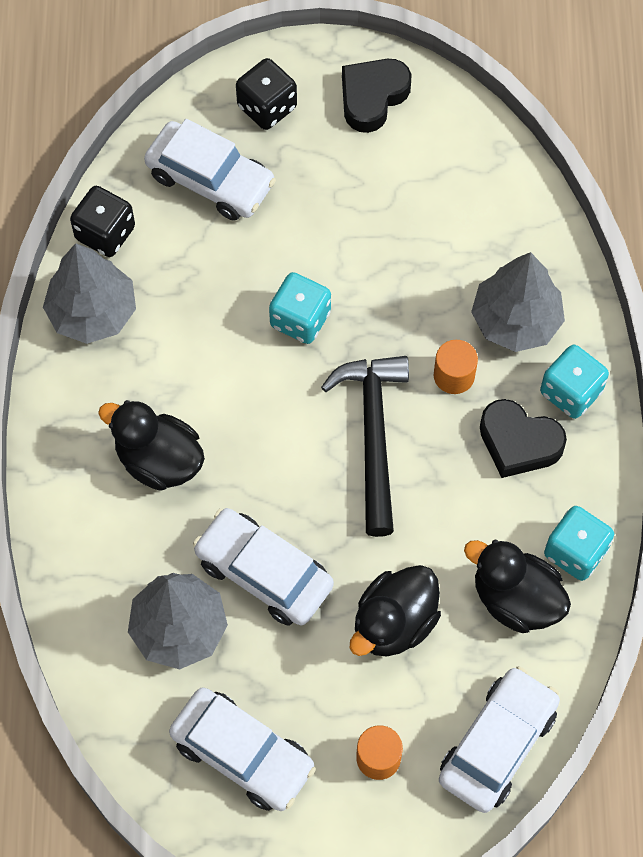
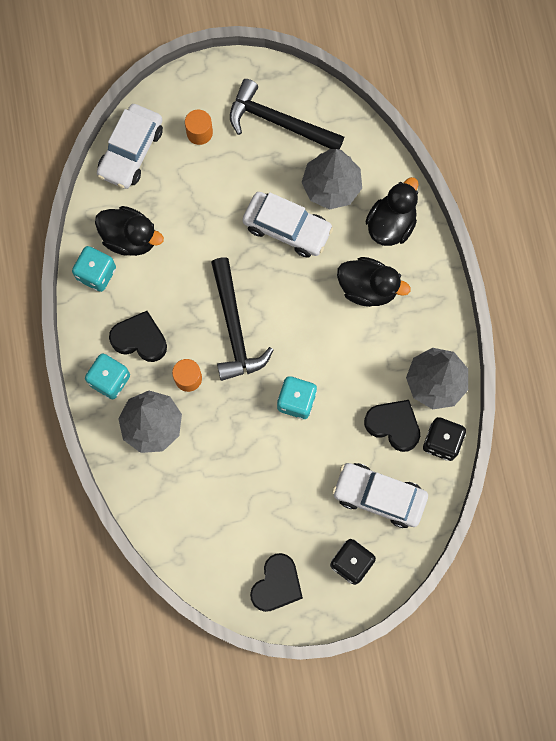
camera: 170 degrees right, 10 degrees up
(168, 265) = (393, 425): none -> black heart
(243, 754) = (278, 122): white car -> black hammer
(394, 623) = (202, 211): black duck -> black duck (391, 224)

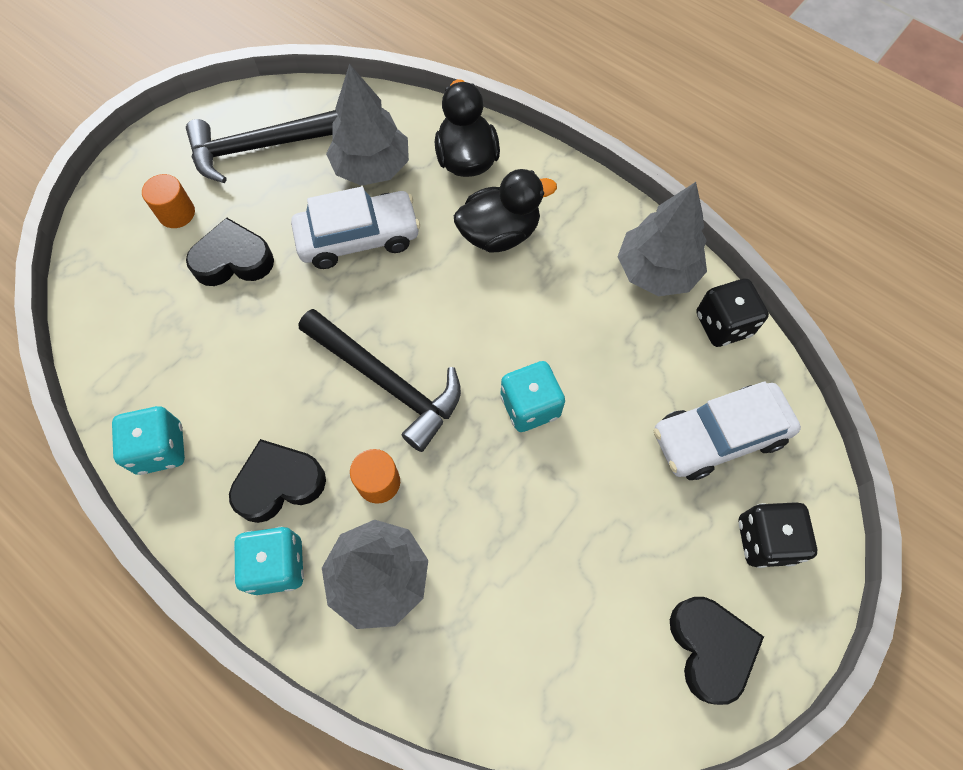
camera: 40 degrees left, 10 degrees down
(130, 238) = (175, 377): black duck -> none
(131, 151) = (105, 285): white car -> none
(393, 425) = (658, 348): black heart -> black heart (233, 260)

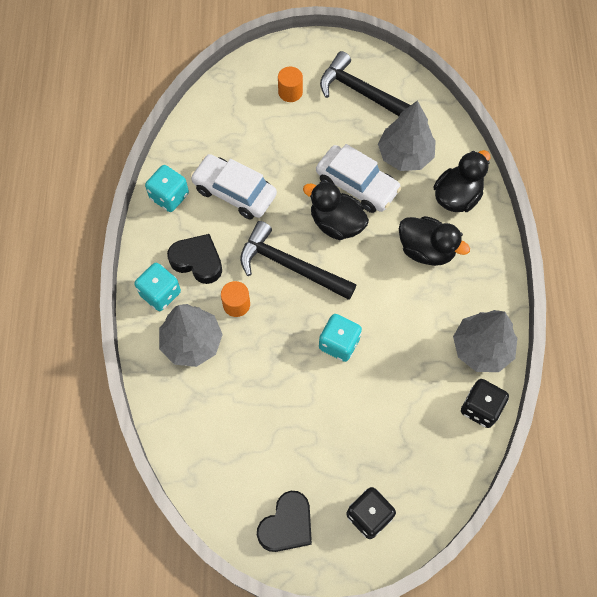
camera: 50 degrees right, 0 degrees up
(233, 260) = (289, 140): black heart -> none
(383, 294) = (336, 223): none -> black duck
(387, 382) = (290, 266): black hammer -> black hammer turned 120 degrees clockwise
(719, 436) = (408, 452): white car -> white car (234, 192)

